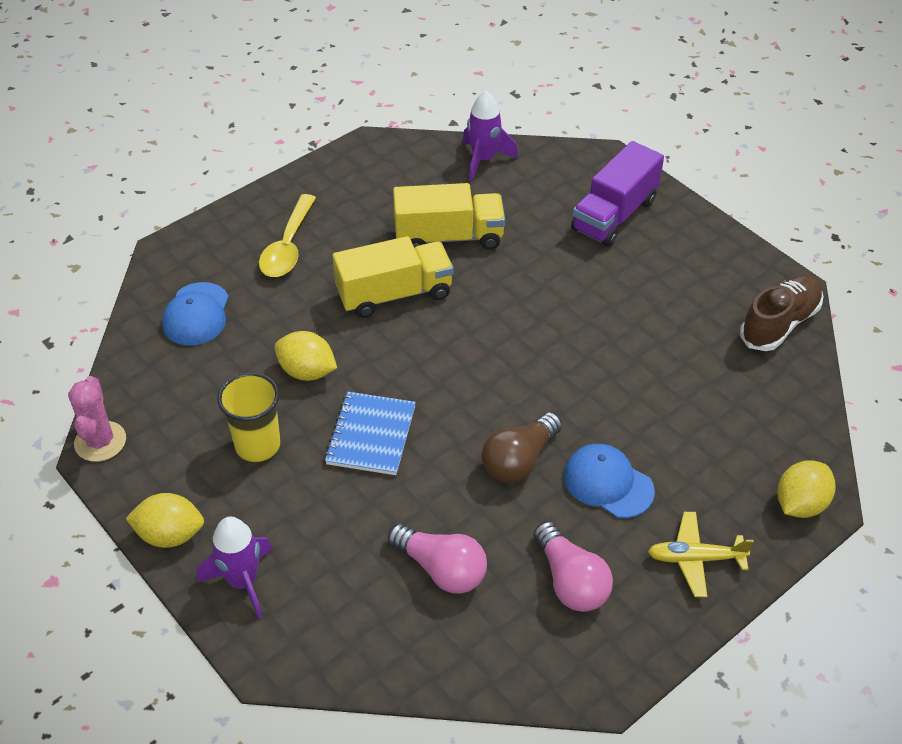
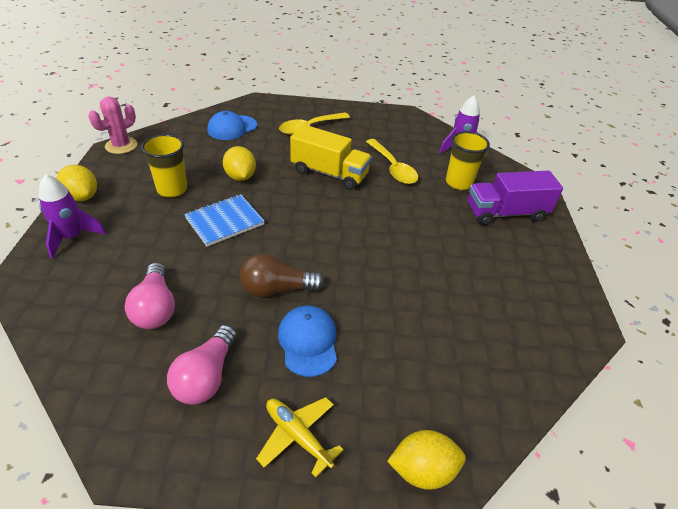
camera: 40 degrees right, 5 degrees down
(449, 237) = (393, 168): yellow truck -> yellow spoon
(533, 208) = (458, 183): none -> yellow cup
(779, 323) = (553, 341): brown shoe -> none

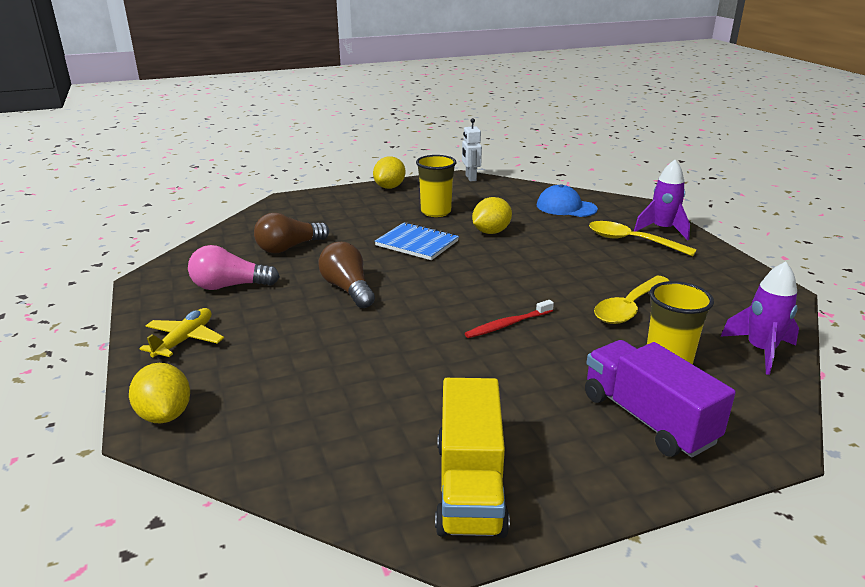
camera: 70 degrees right, 15 degrees down
(72, 237) = (341, 199): purple rocket -> purple rocket (662, 230)
(121, 146) = (470, 178): pink cactus -> white robot
(155, 308) = (289, 248): pink light bulb -> brown light bulb
(308, 341) = (291, 320): blue cap -> none
(329, 173) = (559, 272): yellow truck -> yellow truck (470, 486)
(385, 223) = (507, 324): none -> red toothbrush

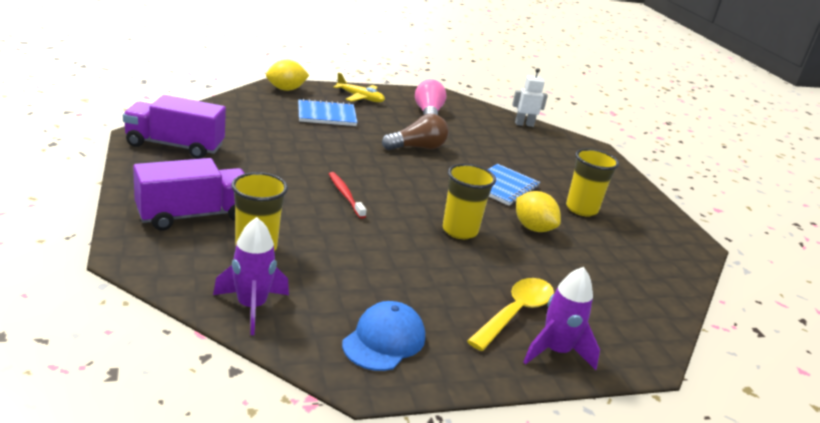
camera: 90 degrees right, 0 degrees up
(270, 361) = (326, 115): none -> blue notebook
(289, 248) = (491, 137): brown light bulb -> none
(389, 187) = (645, 197): yellow lemon -> none
(470, 178) = (697, 250): white robot -> white robot (524, 124)
(470, 486) = (175, 146): yellow truck -> purple truck
(527, 262) = (459, 231): none -> yellow cup
(566, 207) = (618, 295): blue cap -> blue cap (384, 340)
(628, 308) = (356, 259): yellow spoon -> none

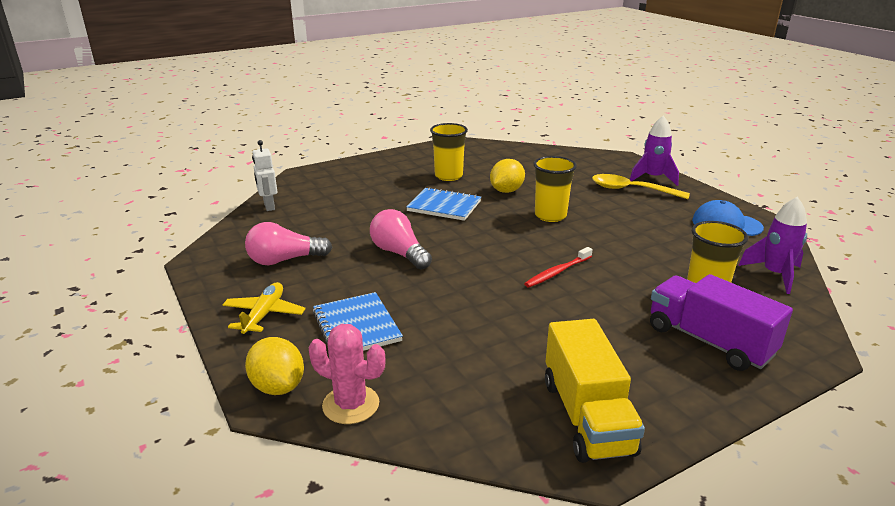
camera: 100 degrees left, 0 degrees up
(175, 146) = (587, 416): purple truck -> yellow truck
(253, 99) = (351, 404): none -> pink cactus
(417, 148) = (399, 253): brown light bulb -> pink light bulb

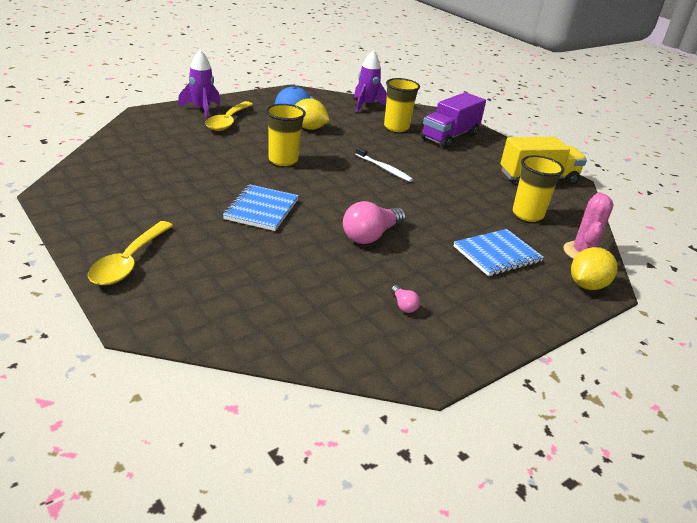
camera: 100 degrees left, 5 degrees up
(264, 315) = (505, 305): yellow plane -> none
(269, 206) = (260, 339): white robot -> none
(285, 260) = (403, 305): pink light bulb -> pink light bulb, size x0.46
(368, 168) = (129, 262): none -> yellow spoon
(448, 176) = (174, 204): yellow cup -> yellow cup (527, 214)
(506, 191) = (223, 174): yellow lemon -> yellow lemon (309, 128)
(557, 272) = (384, 168): red toothbrush -> white toothbrush

